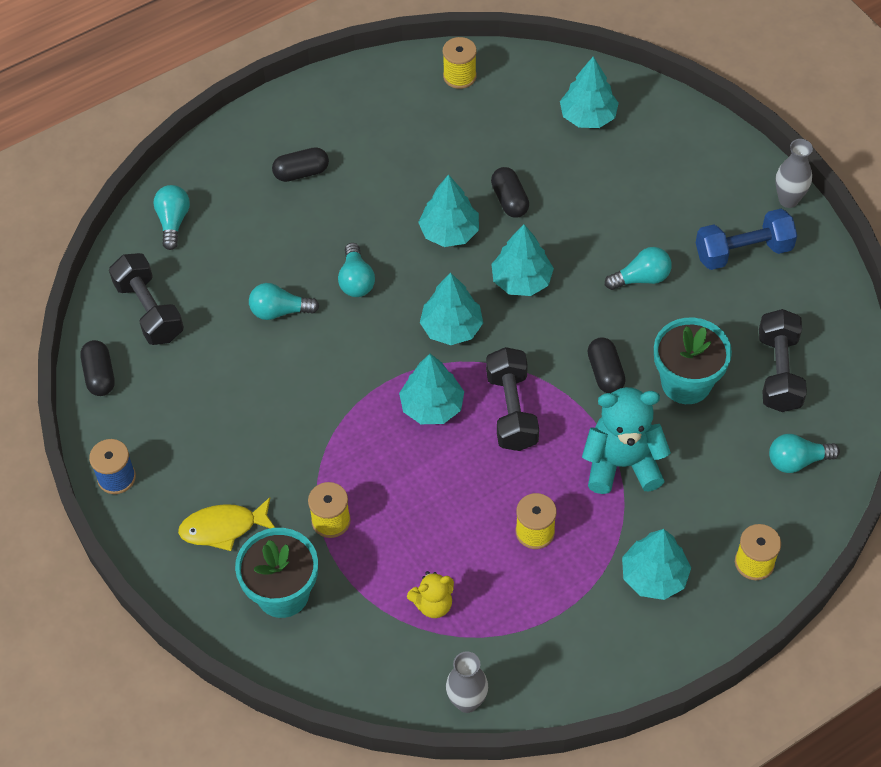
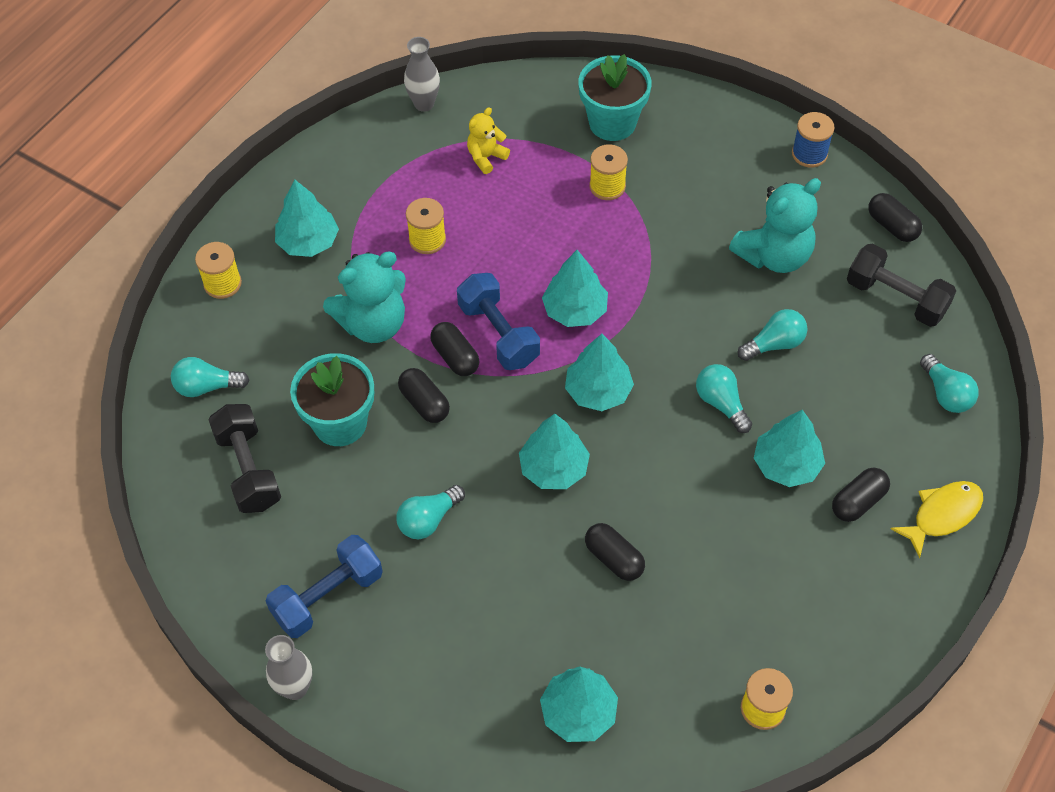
camera: 155 degrees right, 0 degrees up
(223, 528) = (693, 150): yellow fish -> yellow fish (942, 515)
(224, 388) = (774, 256): none -> turquoise teddy bear
(449, 232) = (658, 494): turquoise tree -> turquoise tree (786, 465)
(511, 410) = (498, 334): black dumbbell -> blue dumbbell
(560, 404) = (455, 357): none -> black capsule
(797, 461) = (206, 387): turquoise light bulb -> turquoise light bulb turned 150 degrees counterclockwise

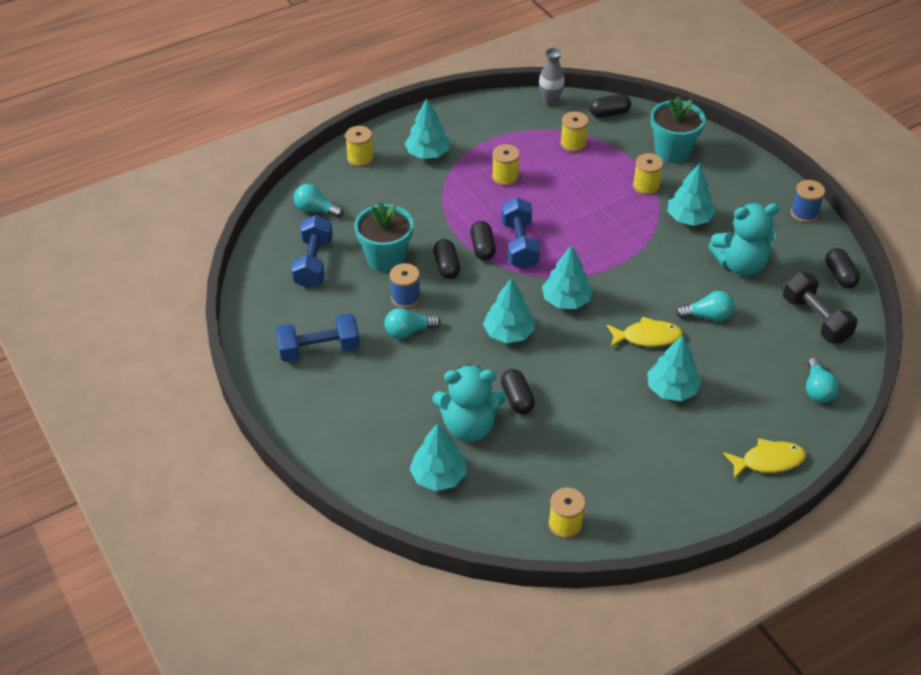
camera: 25 degrees right, 10 degrees down
(248, 469) = (313, 263): black dumbbell -> blue dumbbell
(295, 688) = (268, 391): grey vase -> none
(373, 324) = (441, 211): turquoise teddy bear -> turquoise teddy bear (469, 426)
(397, 471) = (405, 298): none -> blue spool
(486, 157) = (573, 144): yellow teddy bear -> yellow spool
(575, 310) = (579, 249): turquoise tree -> turquoise tree (689, 218)
(721, 403) = (647, 337): turquoise light bulb -> yellow fish
(858, 501) = (710, 430): black capsule -> black capsule (609, 113)

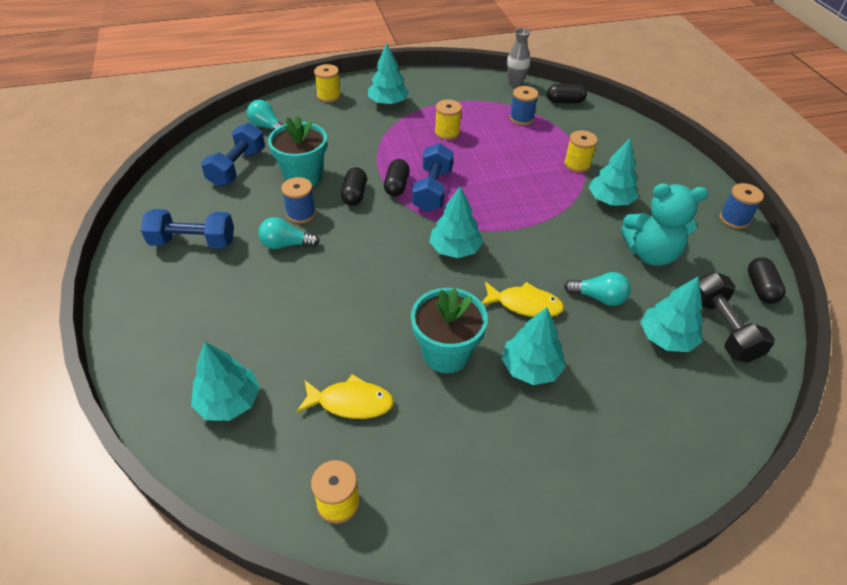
camera: 15 degrees right, 0 degrees up
(469, 426) = (291, 354): turquoise teddy bear -> none
(508, 333) = (382, 268): turquoise tree -> turquoise tree (666, 338)
(517, 399) = (357, 336): black capsule -> none
(573, 144) = (521, 118): yellow spool -> blue spool
(672, 151) = (613, 141): turquoise flower pot -> turquoise flower pot (446, 353)
(768, 461) = (620, 488): yellow fish -> yellow fish (351, 402)
(817, 389) = (705, 411): turquoise light bulb -> none

